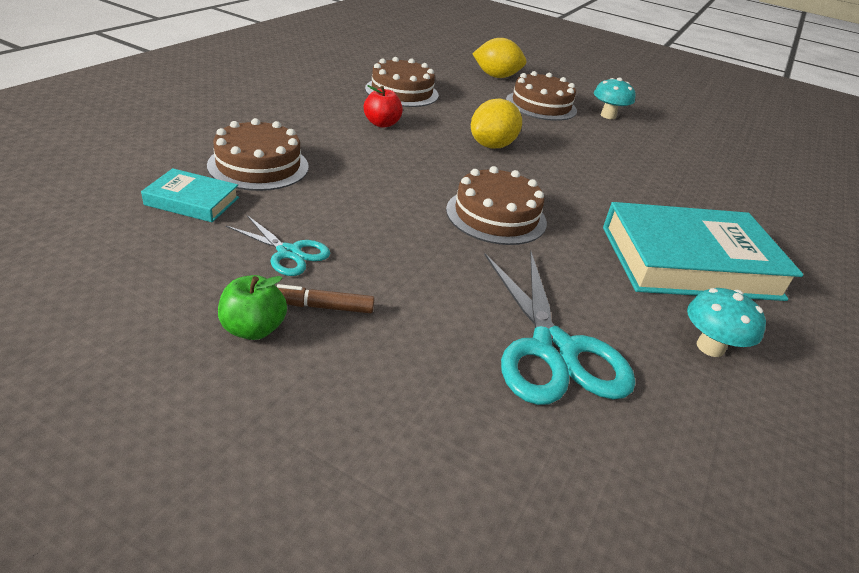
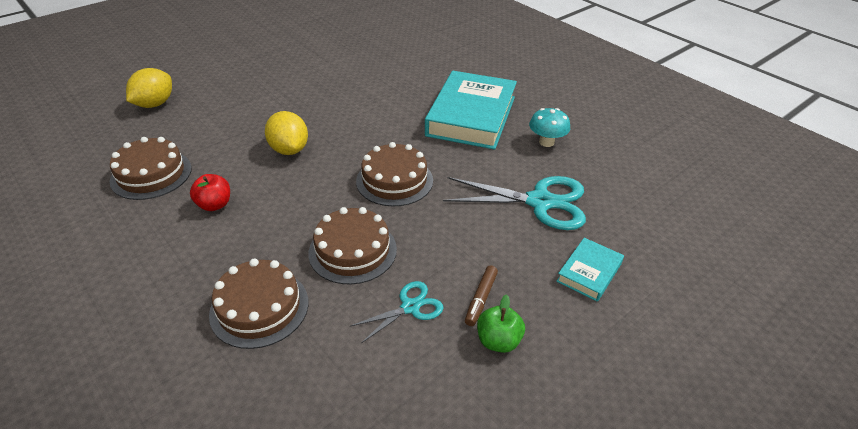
camera: 65 degrees left, 5 degrees up
(192, 201) = (308, 365): turquoise book -> turquoise book (589, 272)
(541, 105) = (230, 99): brown cake -> brown cake (352, 250)
(608, 116) = (269, 72): turquoise mushroom -> none

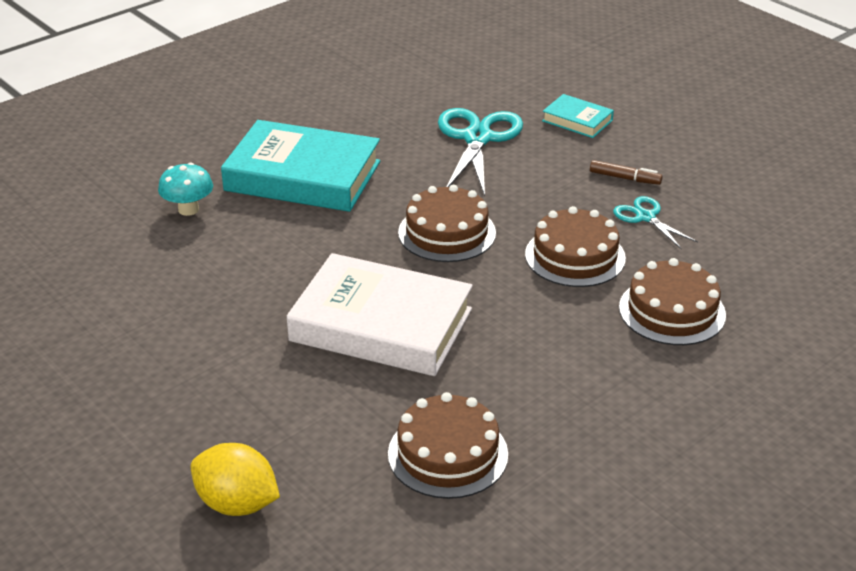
camera: 90 degrees left, 5 degrees down
(214, 205) = (510, 375): red apple -> none
(289, 149) = (381, 325): yellow lemon -> white book
(498, 341) = (671, 171): green apple -> none
(546, 142) = (364, 127): turquoise mushroom -> turquoise mushroom (188, 209)

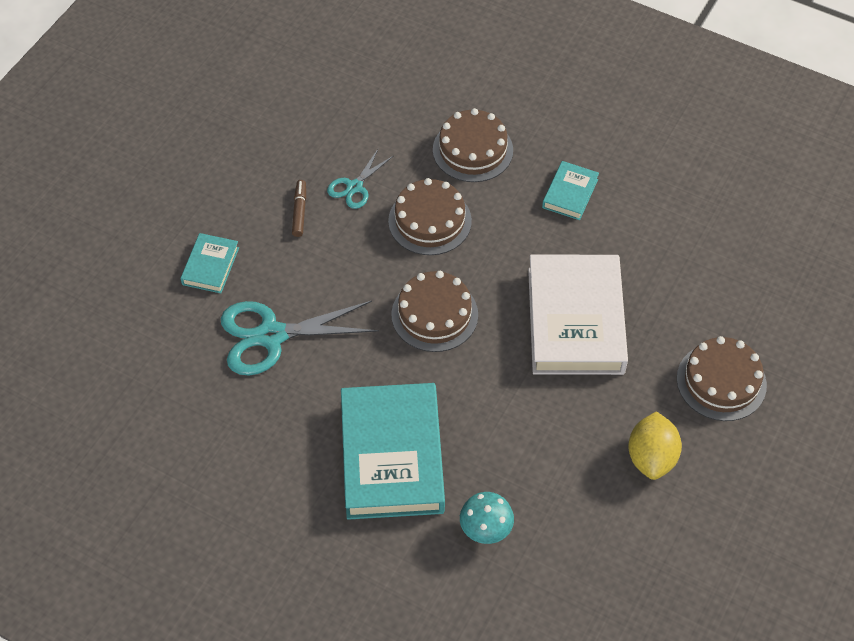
camera: 110 degrees left, 20 degrees up
(237, 504) = (794, 339): yellow lemon -> yellow lemon (651, 457)
(448, 454) = (686, 239): brown cake -> brown cake (721, 381)
(570, 372) = (570, 193): none -> turquoise book

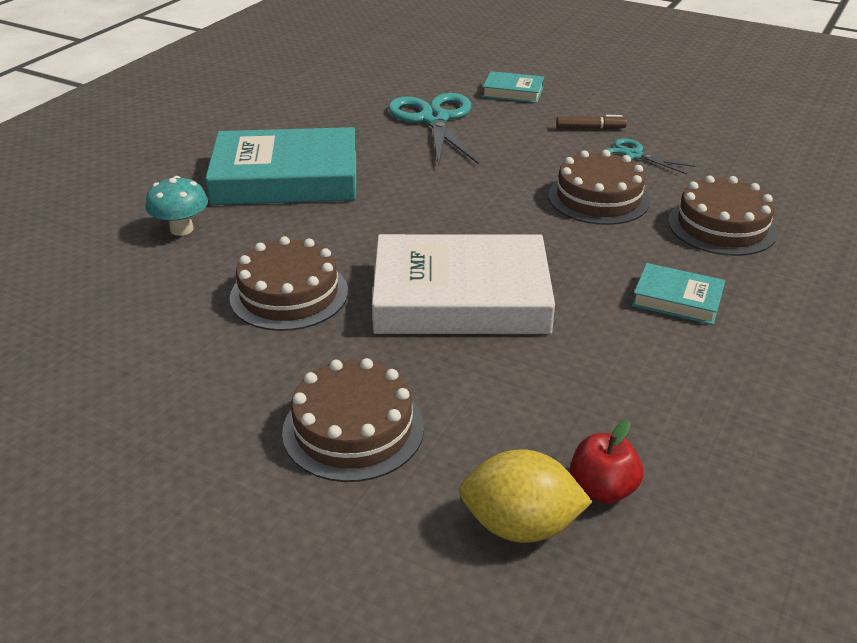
camera: 90 degrees right, 20 degrees down
(434, 314) = (464, 201): brown cake -> brown cake (289, 294)
(651, 457) = (239, 351): yellow lemon -> yellow lemon (520, 525)
(753, 258) = (602, 489): none -> red apple

